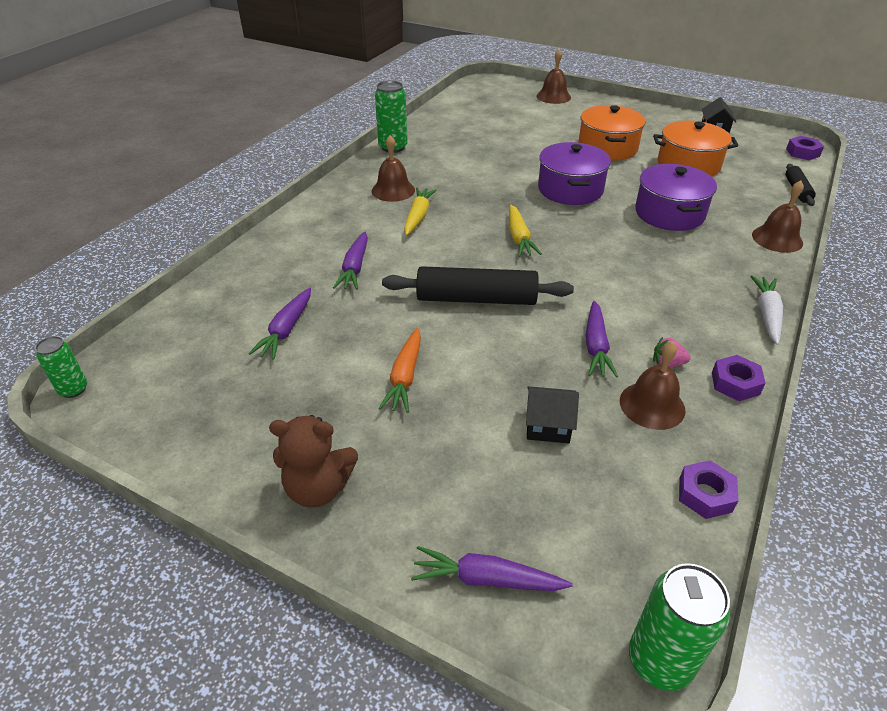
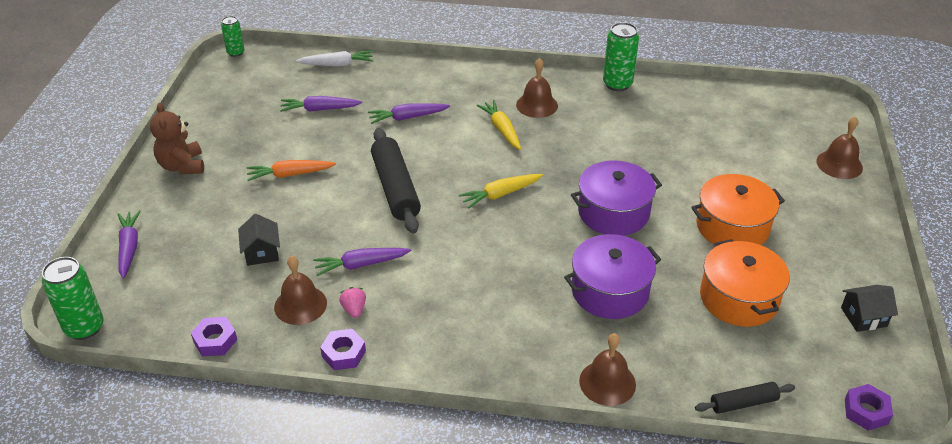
camera: 70 degrees right, 0 degrees up
(418, 216) = (501, 129): yellow carrot -> yellow carrot turned 105 degrees counterclockwise
(767, 314) = (455, 374): white carrot -> white carrot (337, 64)

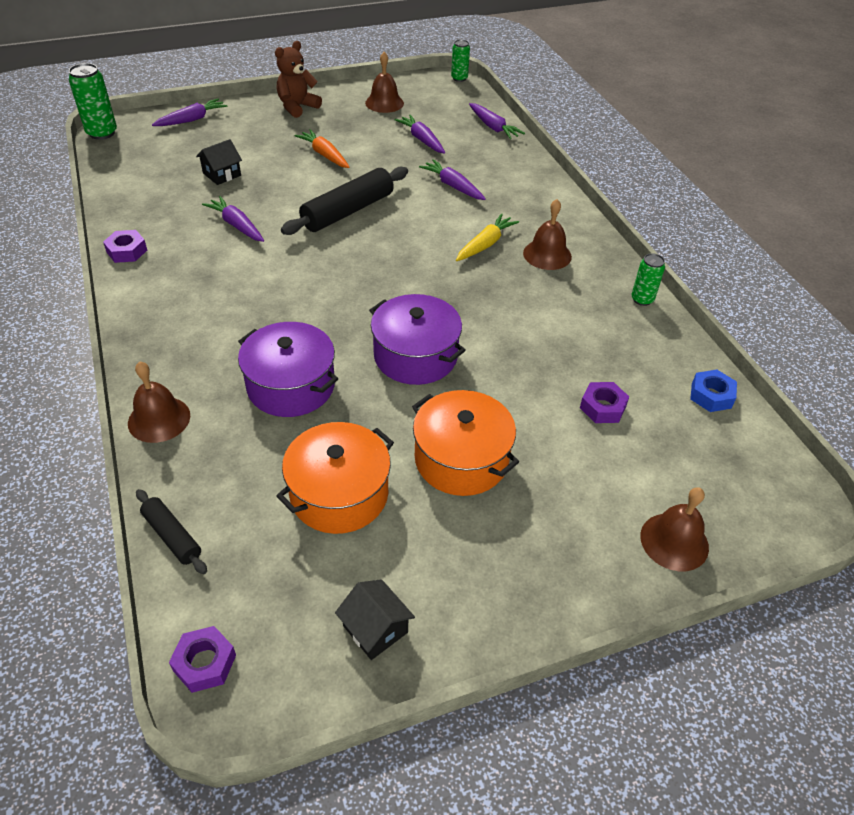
camera: 60 degrees right, 5 degrees up
(215, 341) = (113, 188): purple nut -> purple nut (602, 407)
(300, 305) = (172, 212): brown bell -> brown bell (384, 103)
(337, 64) = (493, 127): white carrot -> purple carrot
(354, 309) = (180, 239): pink strawberry -> none
(500, 194) = (386, 273): yellow carrot -> none
(617, 84) = (642, 299): green can -> green can, size x0.62
(727, 97) = (711, 395): none -> blue nut

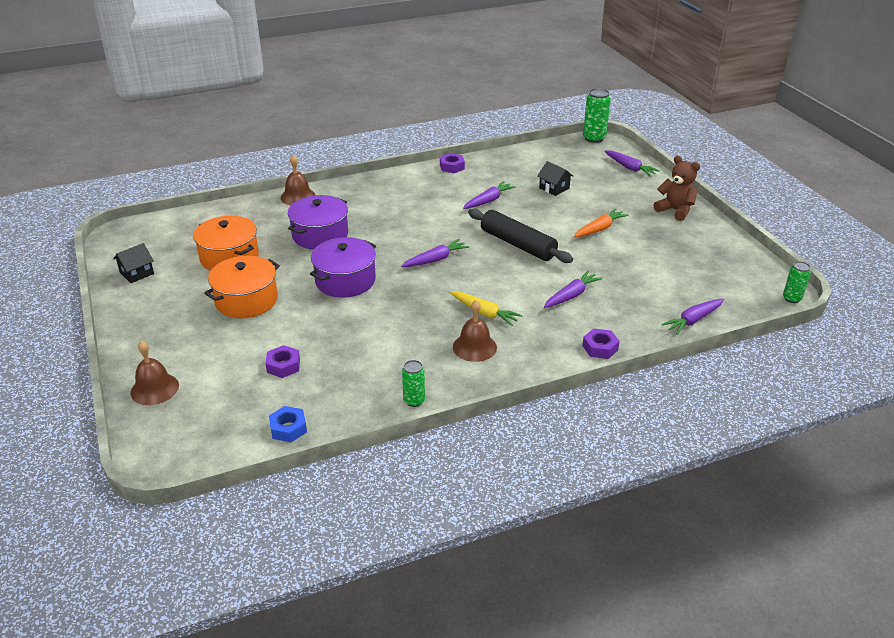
camera: 90 degrees right, 10 degrees down
(172, 536) = (214, 210): black rolling pin -> none
(204, 663) = (138, 227): purple nut -> purple nut (600, 348)
(384, 103) = (708, 254): brown bell -> none
(422, 140) = (647, 277): purple carrot -> purple carrot (435, 259)

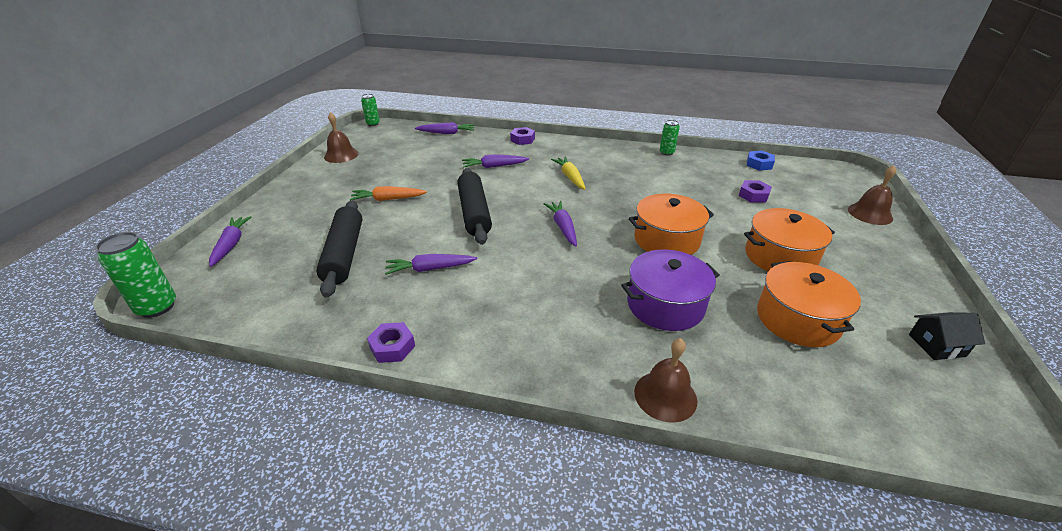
camera: 145 degrees left, 0 degrees up
(345, 280) = (666, 240): purple pot -> orange pot
(435, 259) = (563, 227): purple carrot -> purple carrot turned 75 degrees clockwise
(474, 347) = (600, 163): brown bell -> brown bell (341, 155)
(554, 188) = (344, 254): black house -> black rolling pin
(675, 210) = (303, 190): brown teddy bear -> none

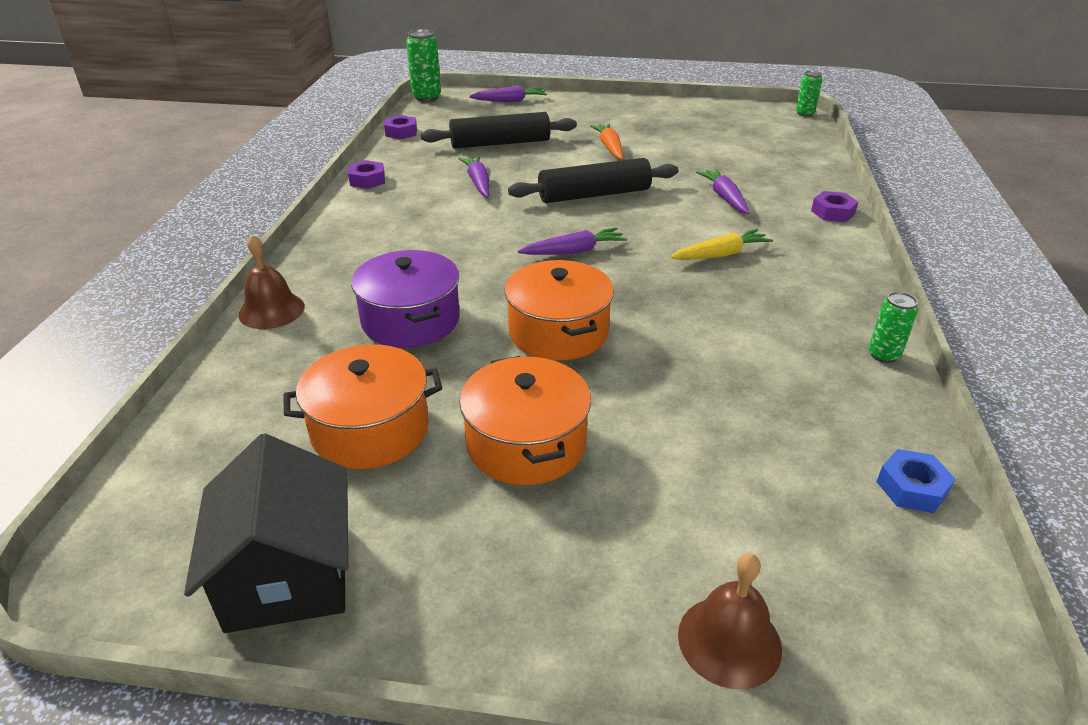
camera: 85 degrees right, 0 degrees up
(341, 155) = (703, 111): brown bell -> none
(447, 133) = (812, 158): purple carrot -> none
(753, 195) = (743, 450): purple nut -> purple nut (401, 132)
(936, 345) = (288, 575): black house -> black house, size x1.90

